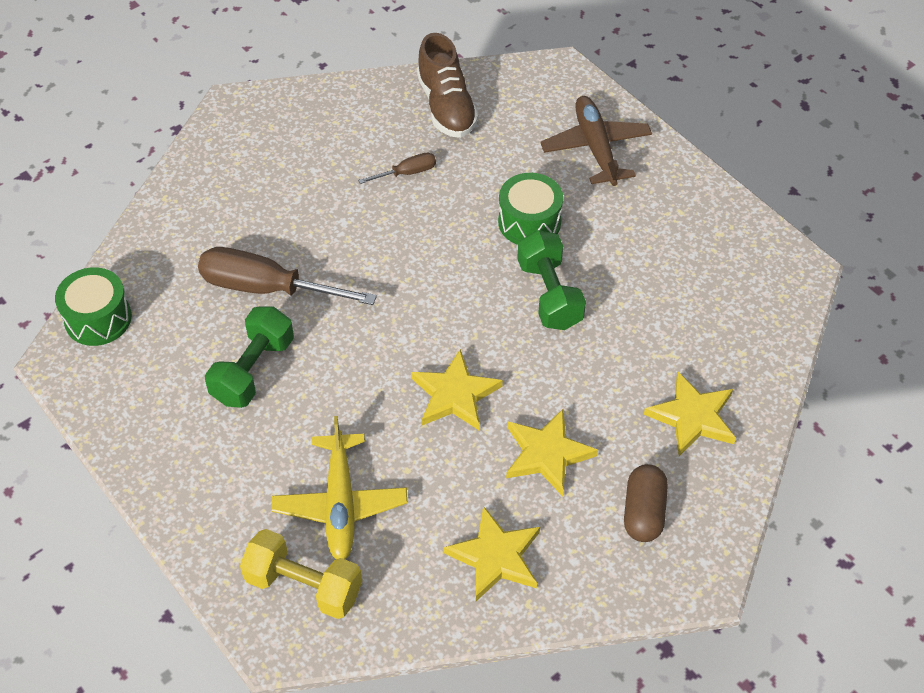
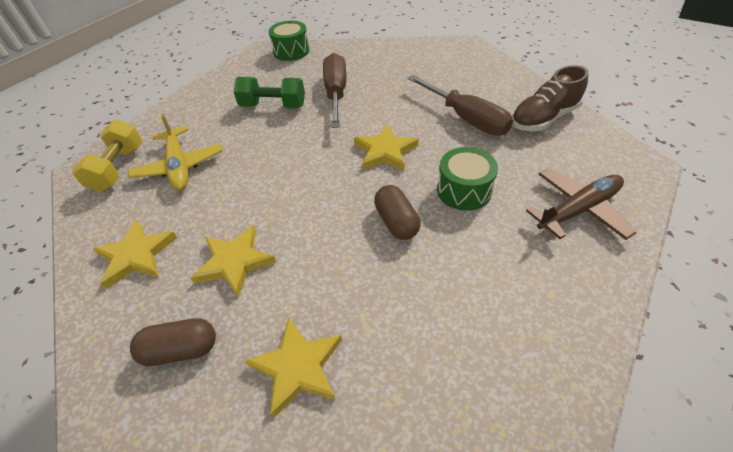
camera: 75 degrees right, 5 degrees down
(340, 504) = (179, 166): yellow plane -> yellow plane turned 90 degrees counterclockwise
(407, 173) = (465, 118): brown screwdriver -> brown screwdriver, size x2.11
(455, 395) = (279, 194): yellow star -> yellow star (385, 151)
(549, 294) = (396, 222): green dumbbell -> brown capsule

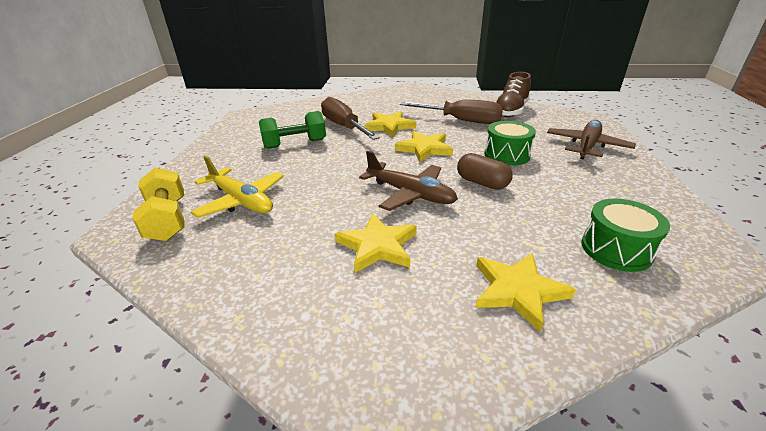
camera: 30 degrees left, 15 degrees down
(136, 255) = (265, 275): yellow star -> yellow star (389, 126)
(181, 350) = (398, 323): brown capsule -> none
(291, 51) = (273, 111): green drum -> green drum (616, 249)
(315, 210) = (410, 194): none -> brown plane

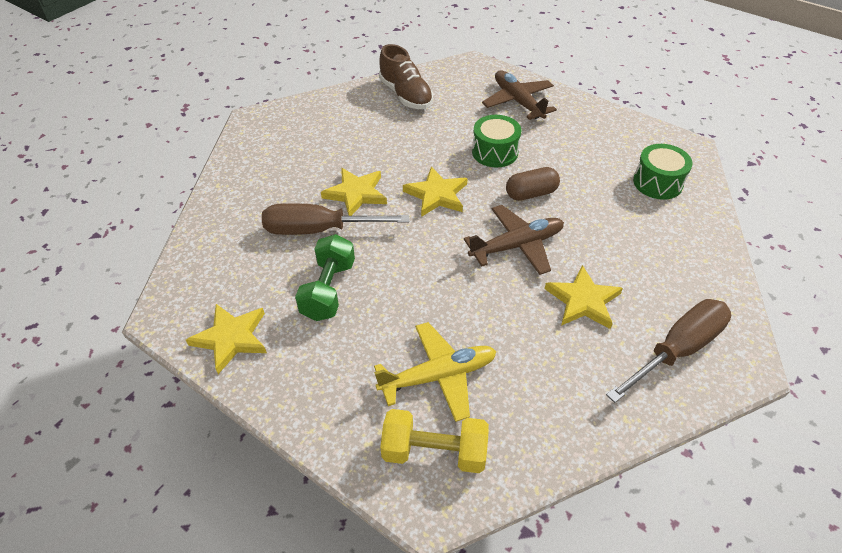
camera: 60 degrees left, 15 degrees up
(461, 121) = (395, 138): brown screwdriver -> brown screwdriver (677, 350)
(518, 291) = (673, 252): yellow star -> yellow star (231, 338)

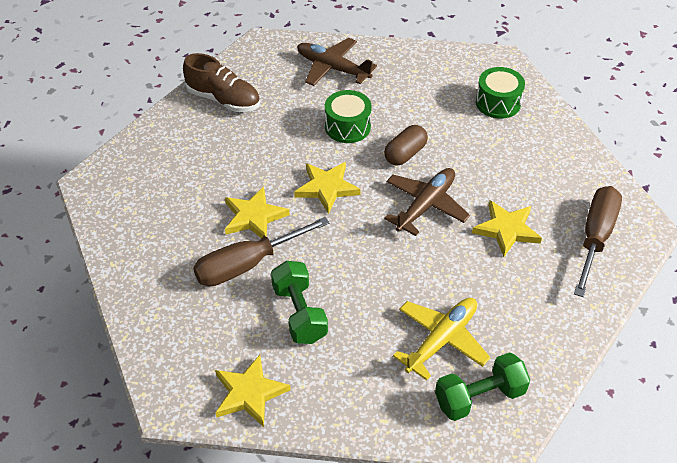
camera: 30 degrees left, 0 degrees up
(434, 451) = (479, 397): yellow dumbbell -> green dumbbell

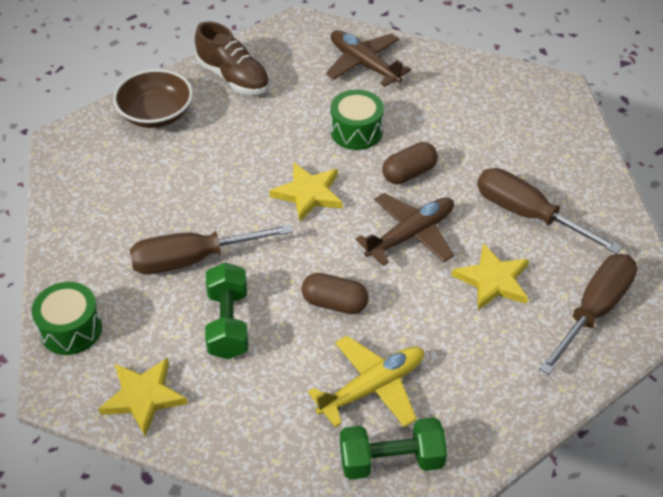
camera: 15 degrees right, 0 degrees up
(166, 144) = (156, 114): none -> brown bowl
(254, 217) = (218, 209): yellow star -> none
(384, 276) = (334, 303): none -> brown capsule
(498, 103) = (537, 136): green drum -> green drum (71, 329)
(515, 169) = (528, 215): none -> brown screwdriver

